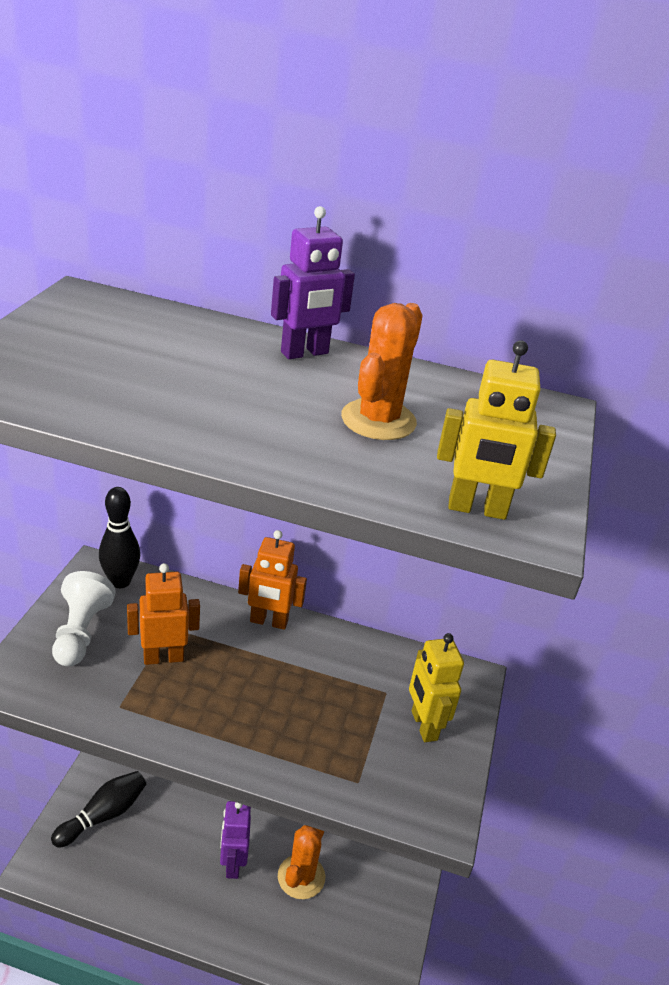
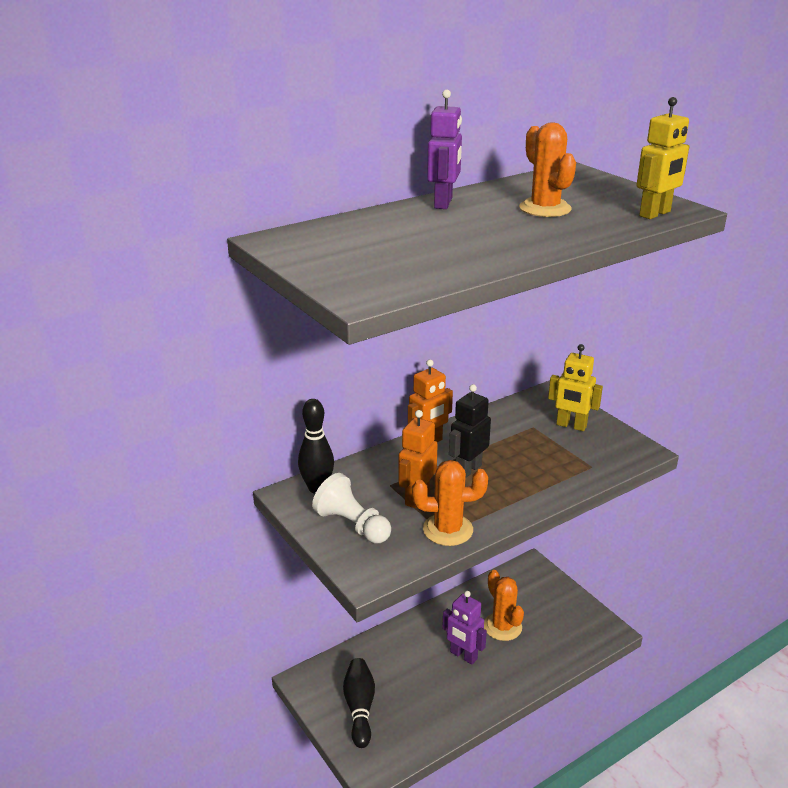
camera: 45 degrees left, 5 degrees down
(127, 706) = (448, 530): none -> orange cactus
(248, 674) = (468, 470): none -> black robot

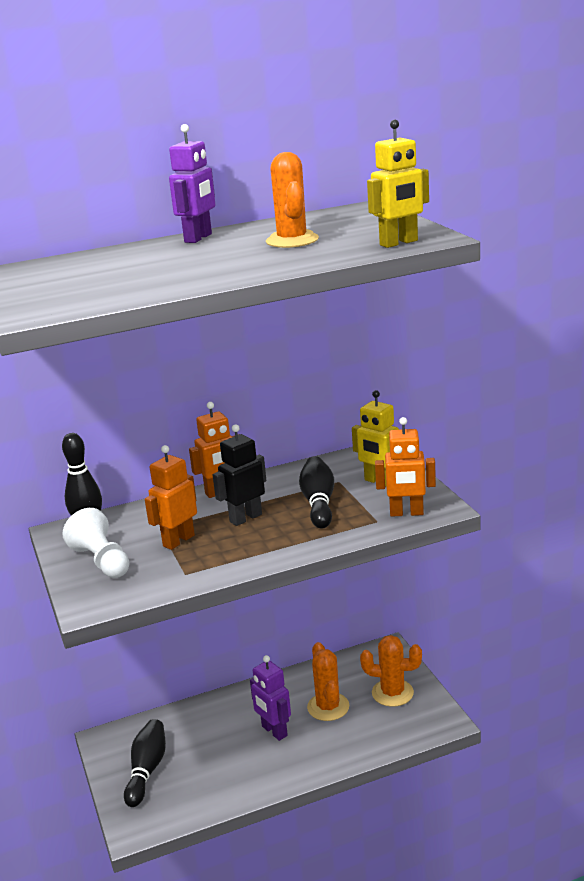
camera: 15 degrees right, 5 degrees down
(448, 530) = (190, 570): orange cactus -> orange cactus (392, 693)
(528, 451) = (318, 503): none -> black bowling pin
(614, 457) = (406, 513): none -> orange robot

